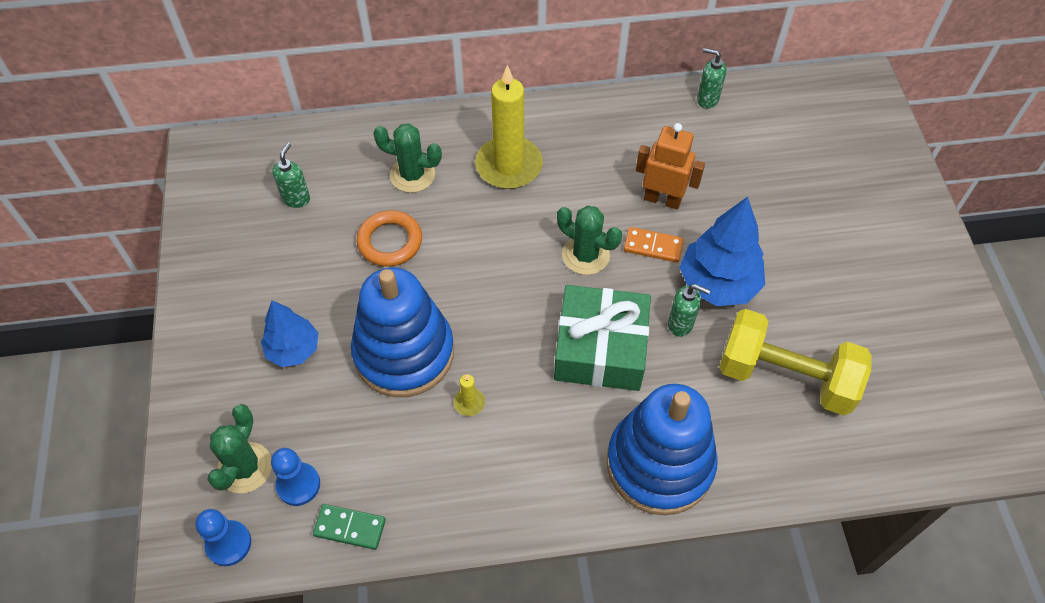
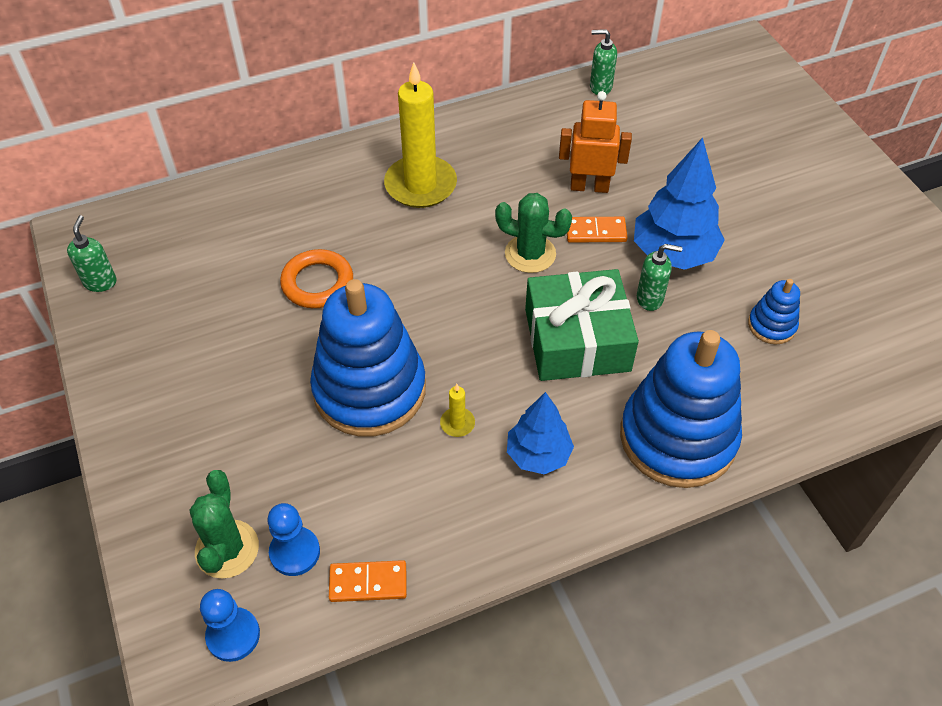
camera: 15 degrees left, 5 degrees down
(293, 349) = (244, 413): blue tree -> blue tree (538, 454)
(296, 198) = (199, 261): green soap dispenser -> green soap dispenser (100, 282)
(350, 528) = (368, 583): green domino -> orange domino
(412, 175) = (320, 213): green cactus -> none
(785, 377) = (771, 325): yellow dumbbell -> blue stacking toy

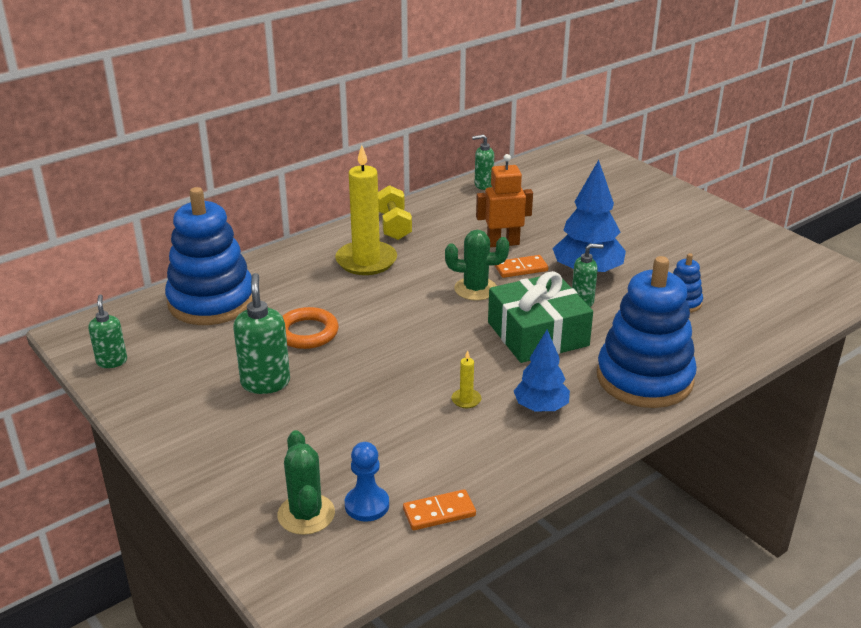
camera: 15 degrees left, 20 degrees down
(233, 635) = (337, 569): blue pawn -> none
(248, 348) = (265, 383): none -> green soap dispenser
(369, 389) = (383, 391): blue stacking toy -> blue stacking toy (211, 301)
(471, 135) = (393, 226): none -> yellow dumbbell

